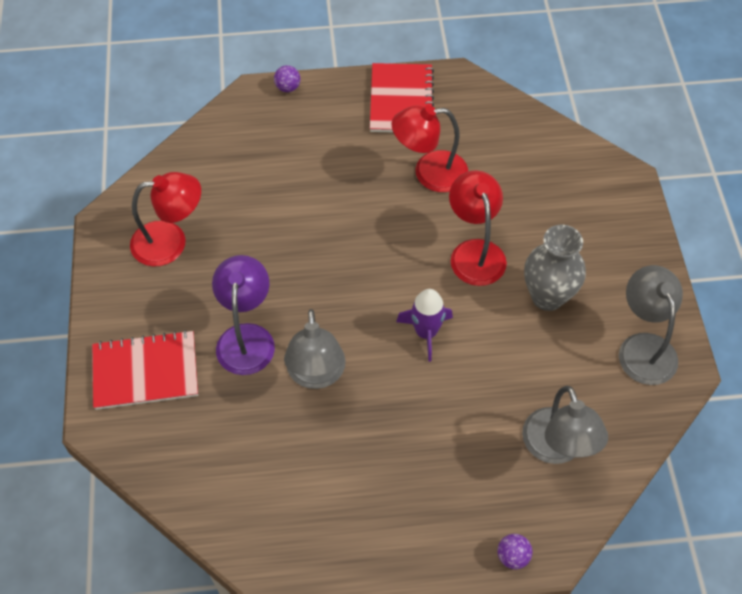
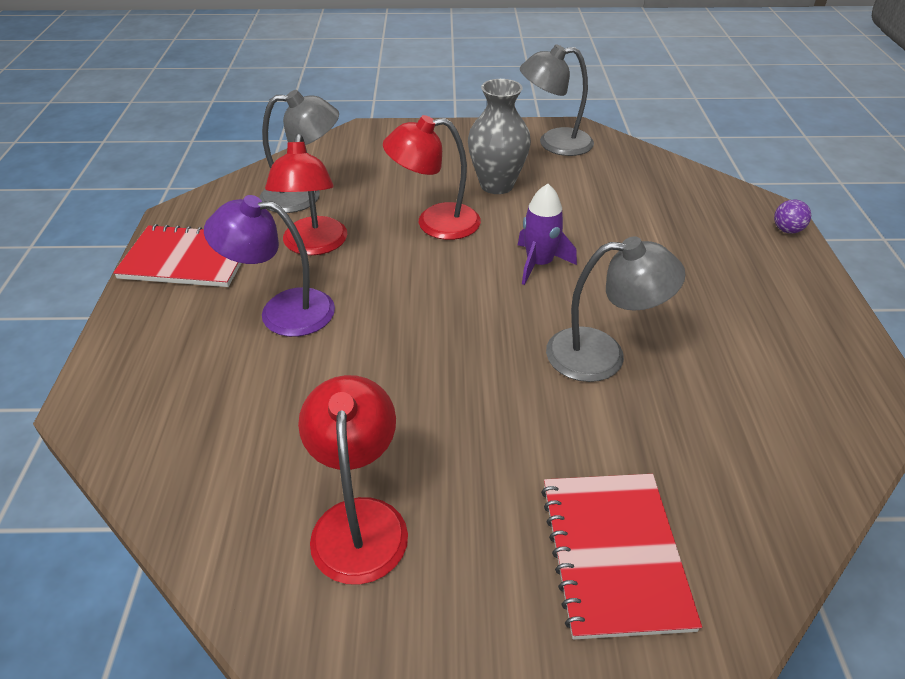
camera: 85 degrees left, 15 degrees down
(246, 337) = (547, 423): purple lamp -> purple lamp (282, 311)
(288, 88) = (100, 364): purple ball -> none
(557, 448) = (666, 196): grey lamp -> grey lamp (303, 196)

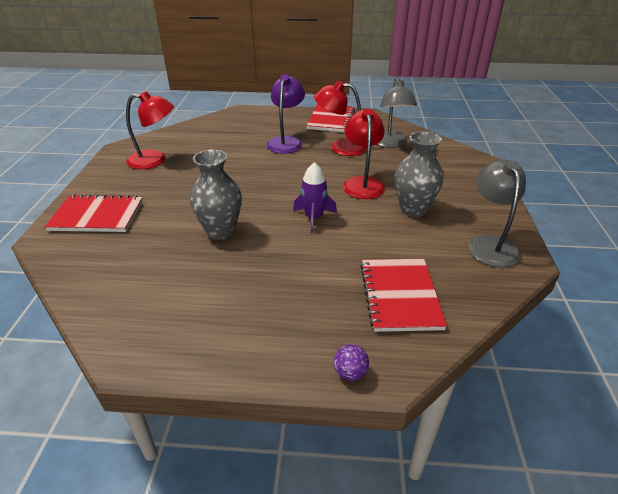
camera: 95 degrees right, 5 degrees down
(602, 355) = (220, 231): grey lamp -> grey vase
(665, 200) = (400, 295): none -> red notebook

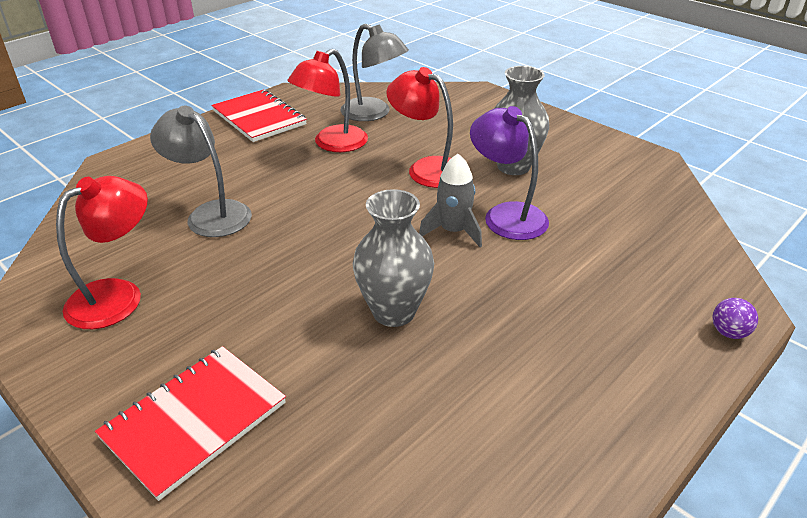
camera: 50 degrees left, 0 degrees up
(286, 142) = (258, 170): purple lamp -> purple lamp (506, 215)
(314, 218) = (453, 231): purple rocket -> grey rocket
(400, 295) = (641, 246): red notebook -> none
(490, 244) = (613, 160): grey lamp -> grey lamp (210, 214)

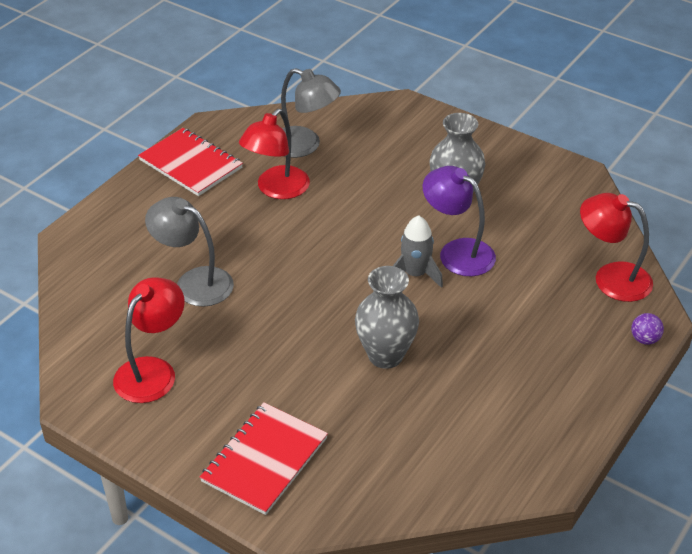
camera: 10 degrees left, 5 degrees up
(426, 168) = (375, 209): red lamp -> red lamp (611, 278)

